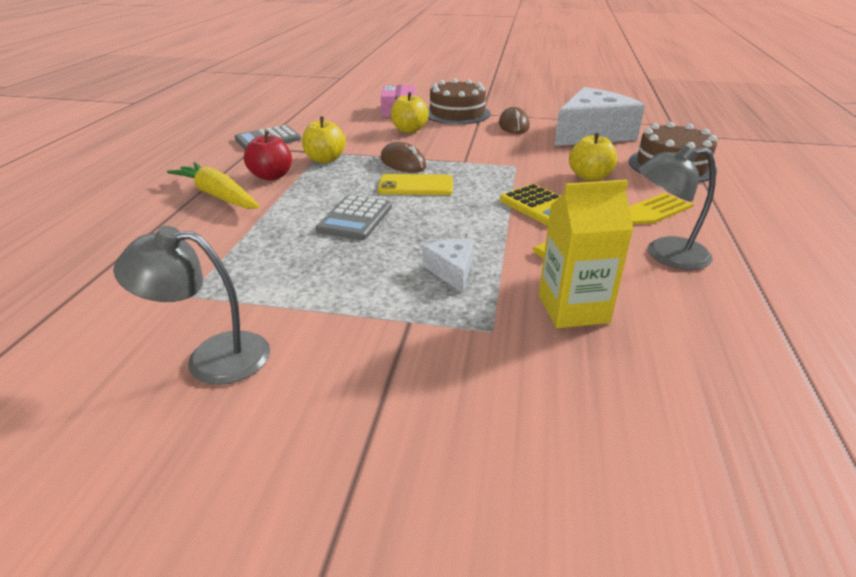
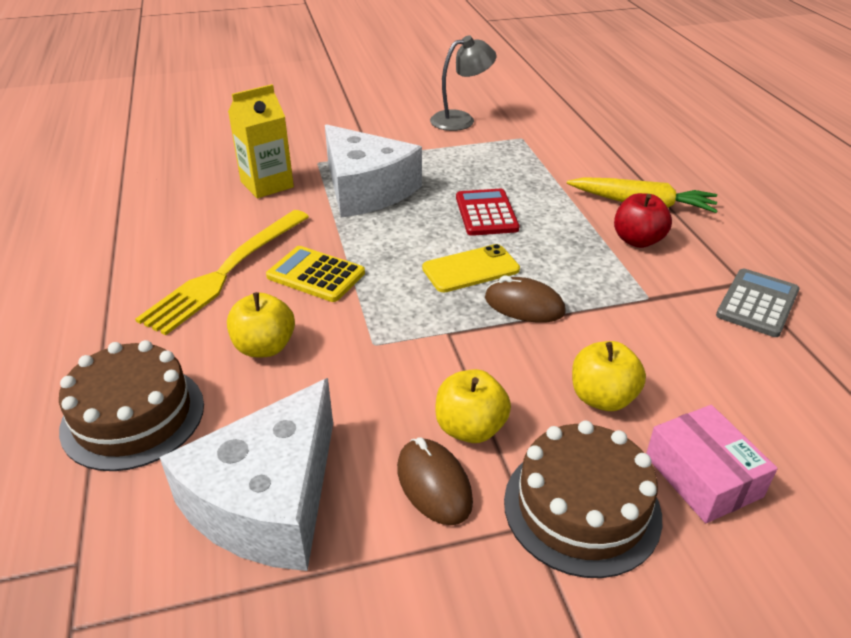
camera: 155 degrees right, 5 degrees up
(325, 159) = (624, 284): yellow apple -> yellow apple (470, 428)
(355, 218) = (486, 213): grey calculator -> red calculator
(451, 271) = (366, 189): white cheese -> white cheese, size x2.27
(665, 255) = (188, 245): grey lamp -> none

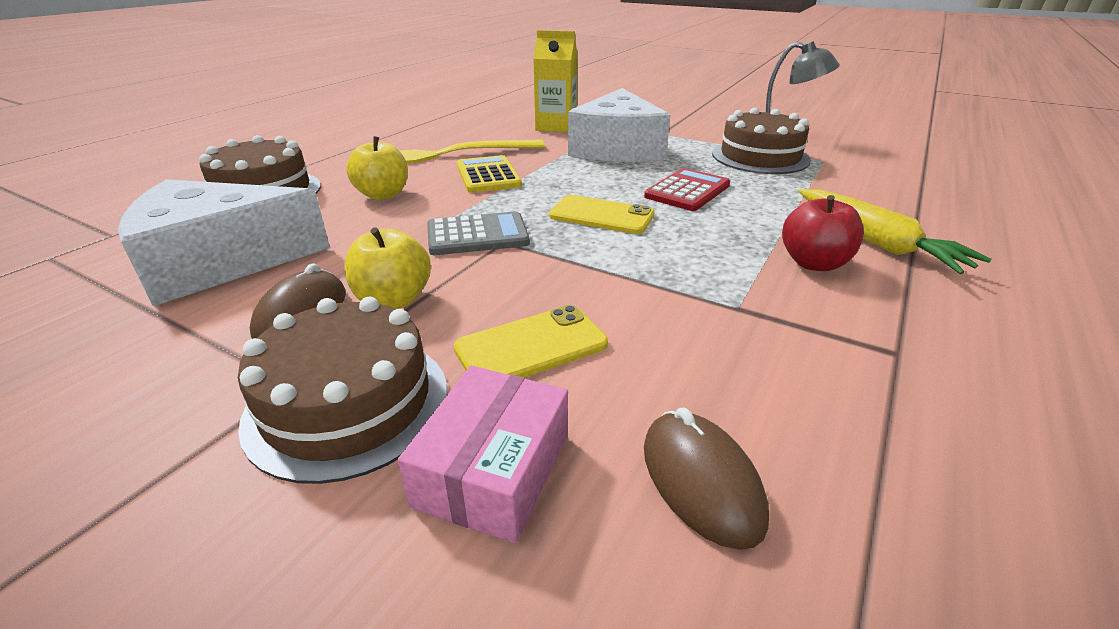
camera: 45 degrees right, 5 degrees down
(479, 152) = (760, 157): none -> brown cake
(524, 305) = (598, 254): brown mouse -> brown mouse (701, 481)
(602, 398) = (531, 346): yellow apple -> yellow phone
(757, 303) = (882, 380): grey calculator -> grey calculator (477, 235)

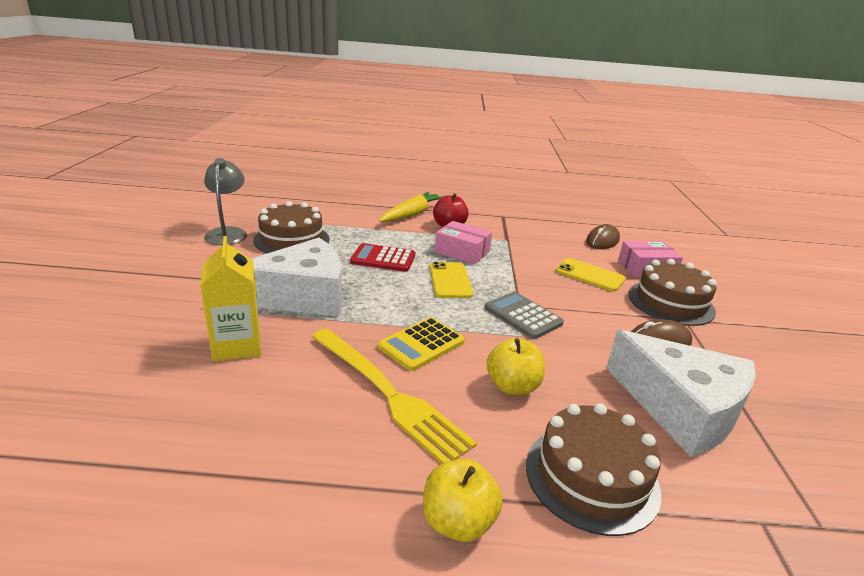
camera: 120 degrees left, 5 degrees down
(393, 300) = (612, 319): yellow apple -> yellow apple (458, 522)
(692, 246) = (462, 252): none -> pink box

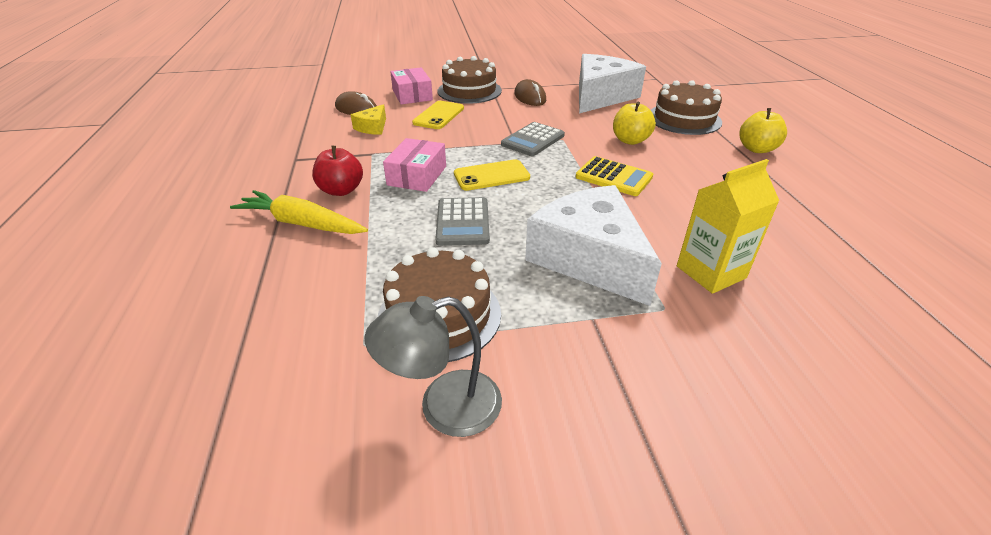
camera: 100 degrees left, 10 degrees up
(383, 259) = (462, 222): red calculator -> grey calculator
(387, 393) = (687, 182): yellow fork -> none
(559, 244) = (372, 127): none -> yellow cheese

